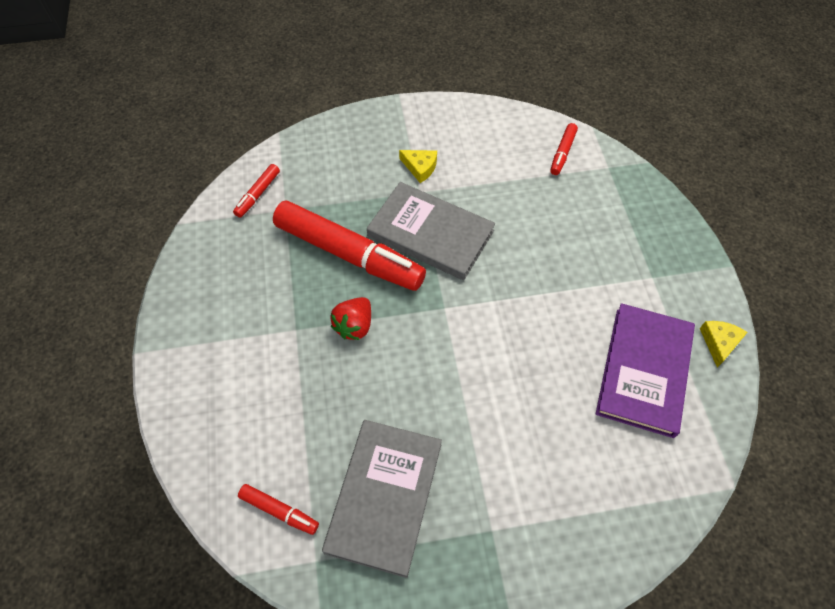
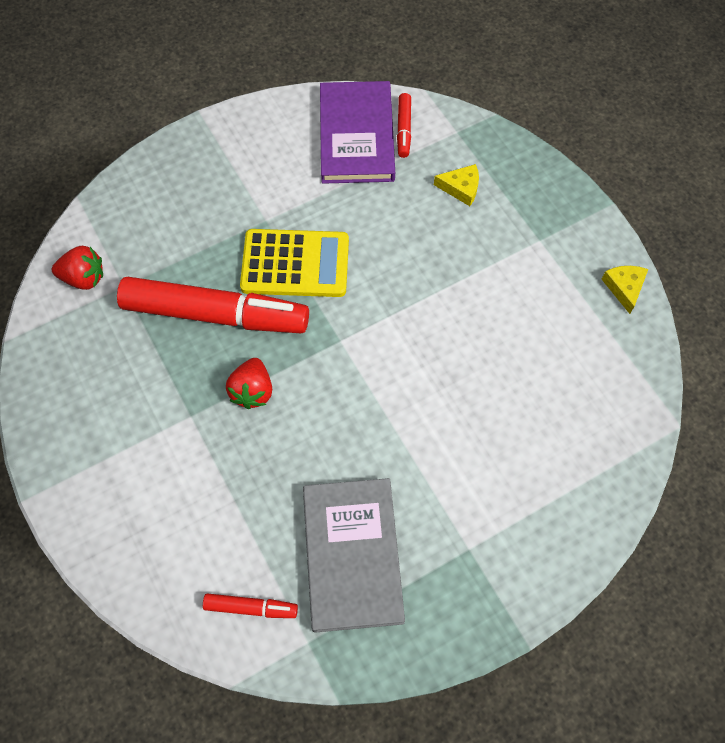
camera: 20 degrees left, 5 degrees up
(258, 194) = (84, 278): red marker -> red strawberry
(420, 167) = (256, 191): yellow cheese -> yellow cheese (461, 188)
(430, 233) = (295, 264): grey book -> yellow calculator
(644, 371) = (562, 340): purple book -> purple book (357, 136)

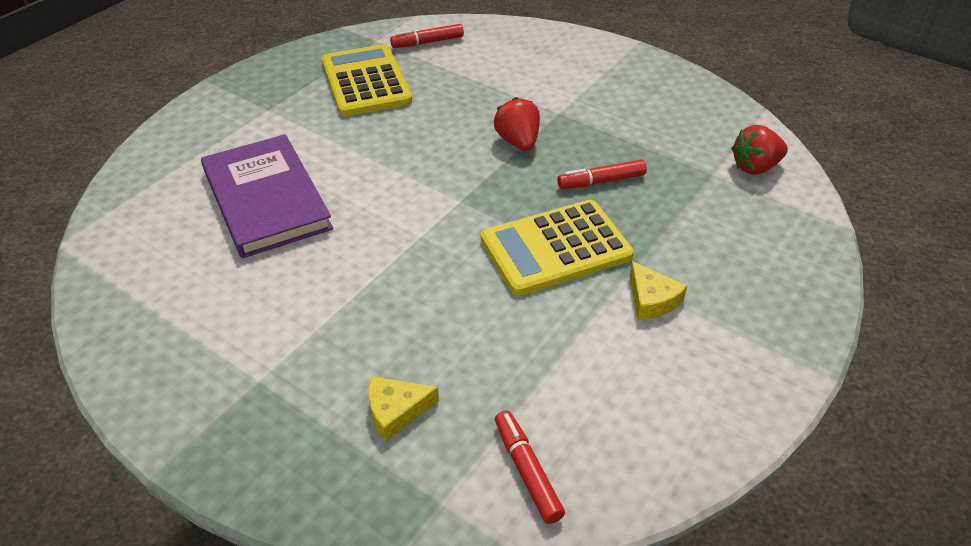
camera: 155 degrees right, 20 degrees down
(215, 314) = (601, 181): red marker -> red marker, size x0.43
(352, 555) = (366, 82): grey book -> yellow calculator
(357, 136) = (590, 431): purple book -> purple book (266, 199)
(624, 288) = (127, 360): yellow cheese -> yellow cheese (651, 299)

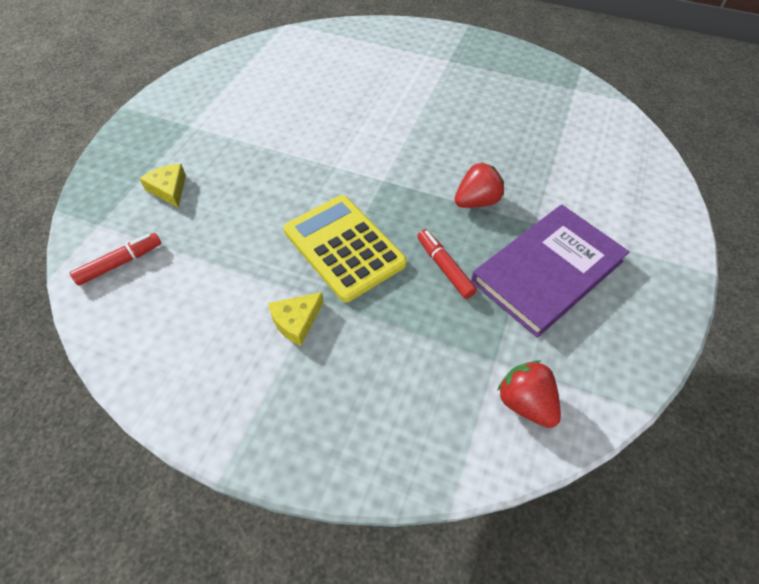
camera: 75 degrees right, 10 degrees up
(266, 199) = (350, 85): purple book -> purple book (547, 271)
(366, 82) = (512, 97): yellow calculator -> none
(427, 42) = (593, 118): red marker -> none

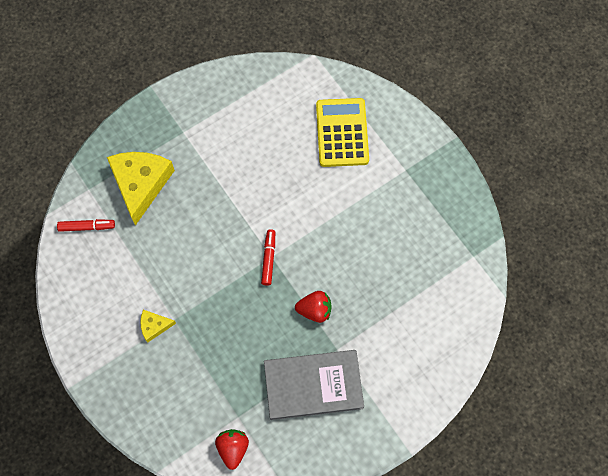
camera: 35 degrees right, 15 degrees up
(169, 189) = (140, 184): yellow cheese -> yellow cheese, size x2.15
(344, 247) = (211, 293): yellow calculator -> yellow calculator (342, 133)
(444, 267) = (257, 344): red marker -> red marker (268, 259)
(547, 271) = (313, 385): purple book -> grey book

